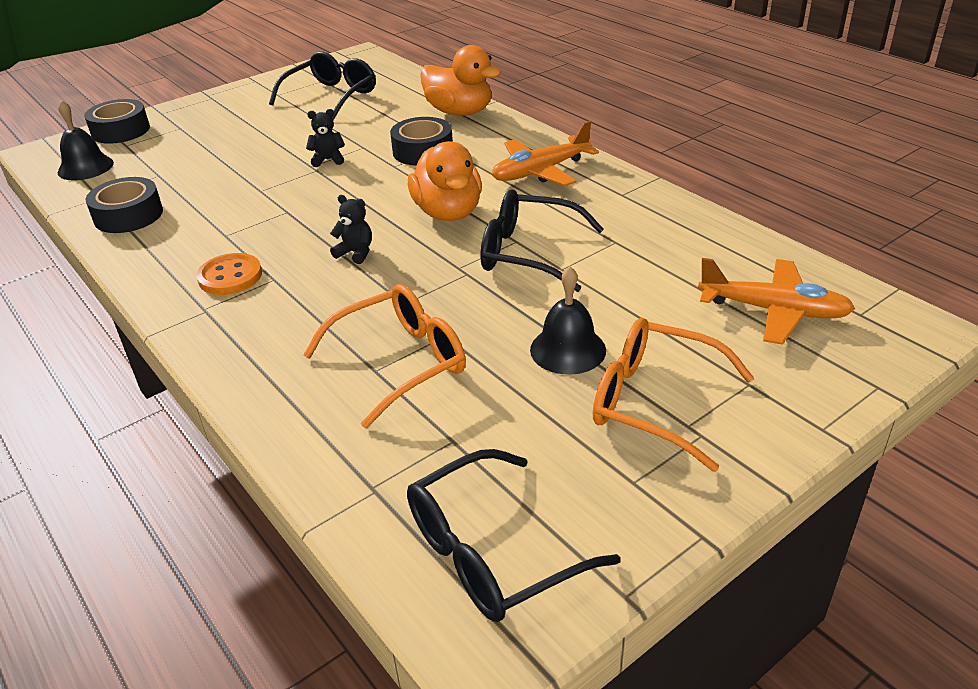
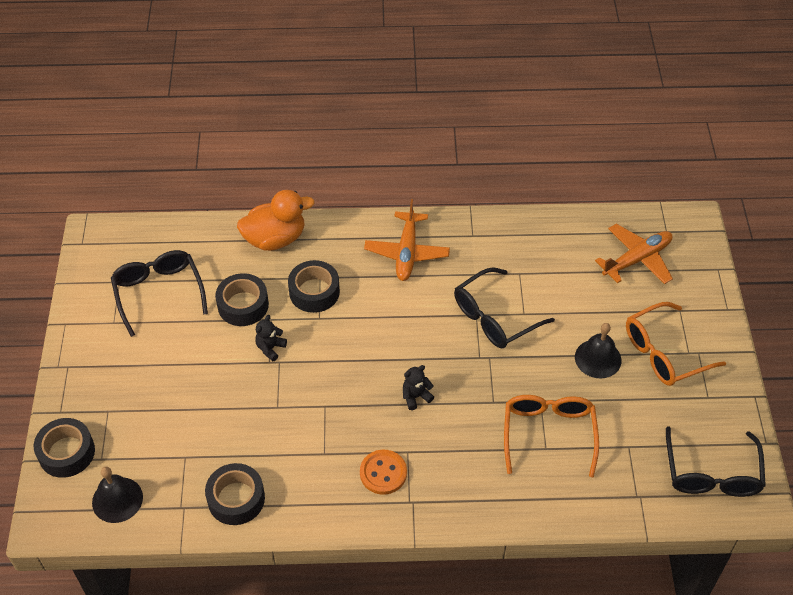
camera: 55 degrees left, 15 degrees up
(363, 130) = (243, 305): none -> black tape
(448, 212) = (412, 326): orange duck -> none

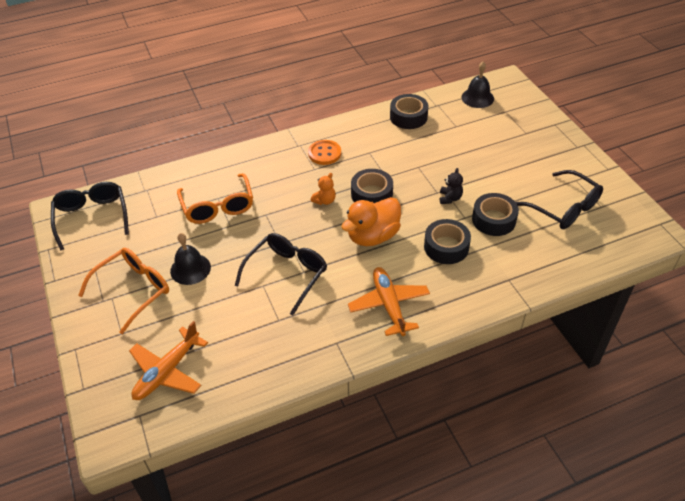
camera: 160 degrees right, 5 degrees down
(66, 452) = (529, 108): black tape -> black tape (371, 194)
(275, 239) = (511, 279): orange duck -> orange duck (373, 236)
(416, 396) = (324, 201): black teddy bear -> orange teddy bear

